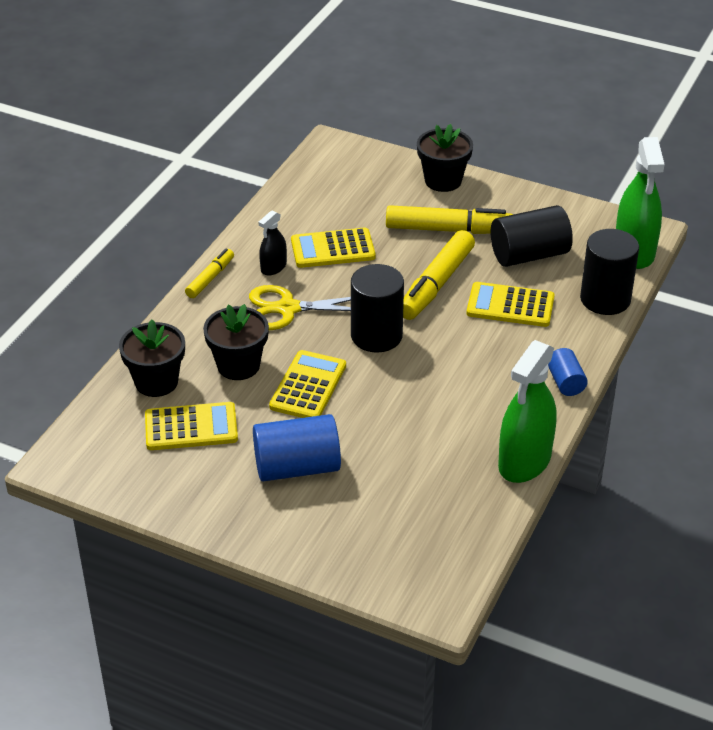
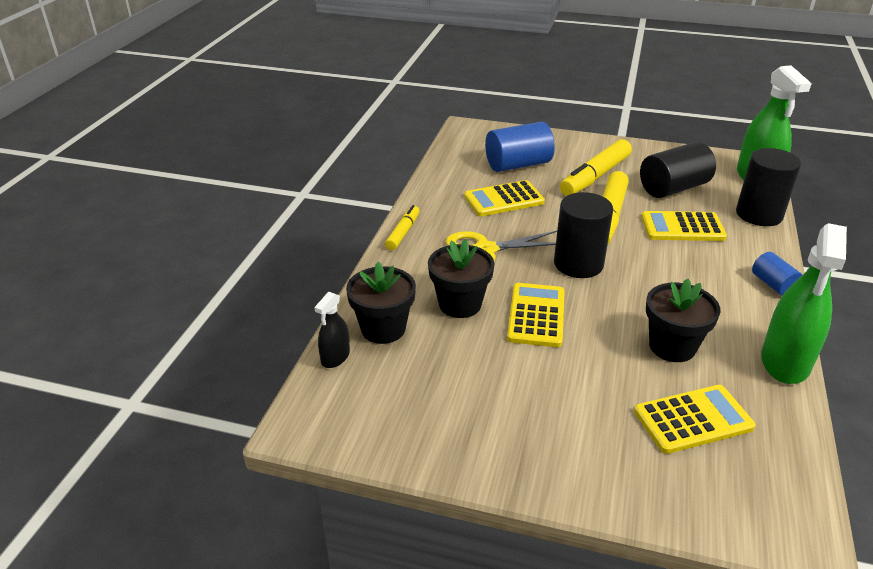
camera: 10 degrees left, 5 degrees down
(191, 427) = (435, 369): yellow calculator -> yellow calculator (693, 420)
(273, 267) = (457, 218): black spray bottle -> black spray bottle (335, 357)
(297, 467) = (563, 397): blue cylinder -> blue cylinder (518, 165)
(443, 181) = (570, 144): black flower pot -> black flower pot (672, 346)
(448, 230) = (595, 176): yellow marker -> yellow marker turned 135 degrees clockwise

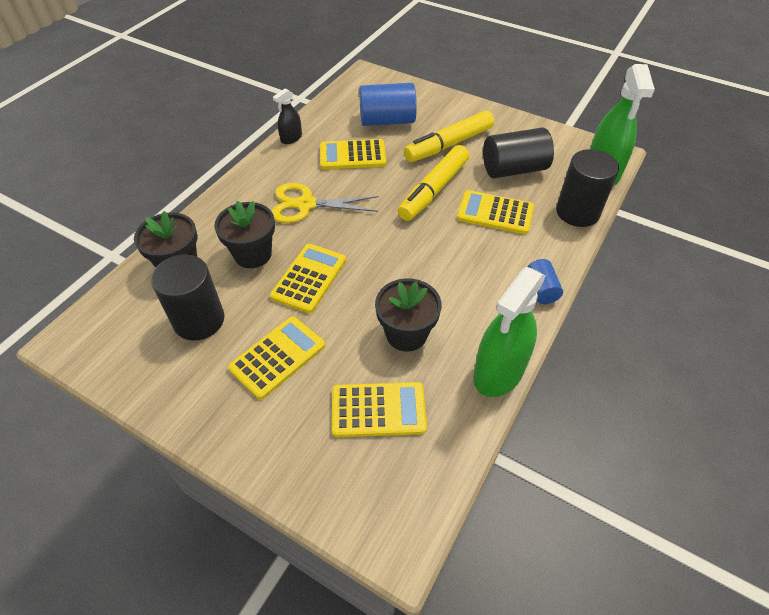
camera: 15 degrees right, 15 degrees up
(335, 357) = (127, 284): black spray bottle -> black spray bottle (291, 138)
(403, 232) = (248, 174): yellow marker -> none
(554, 393) = (278, 357): none -> yellow calculator
(578, 264) = (377, 234): black cylinder -> black cylinder (199, 320)

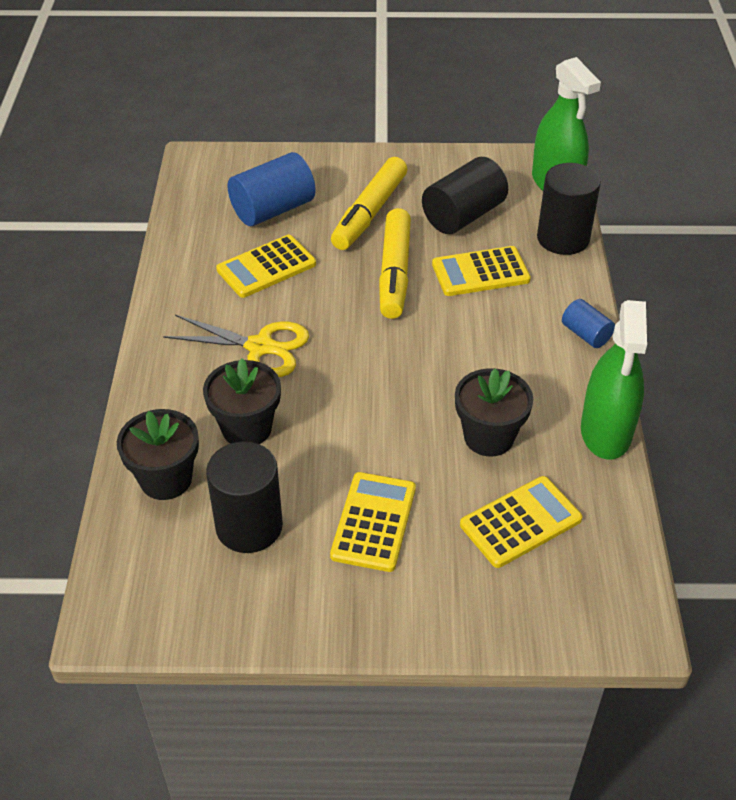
camera: 30 degrees left, 5 degrees down
(291, 138) = (170, 274): black spray bottle -> none
(306, 204) = (260, 347): yellow scissors -> yellow scissors turned 135 degrees counterclockwise
(309, 278) = (336, 426): yellow calculator -> none

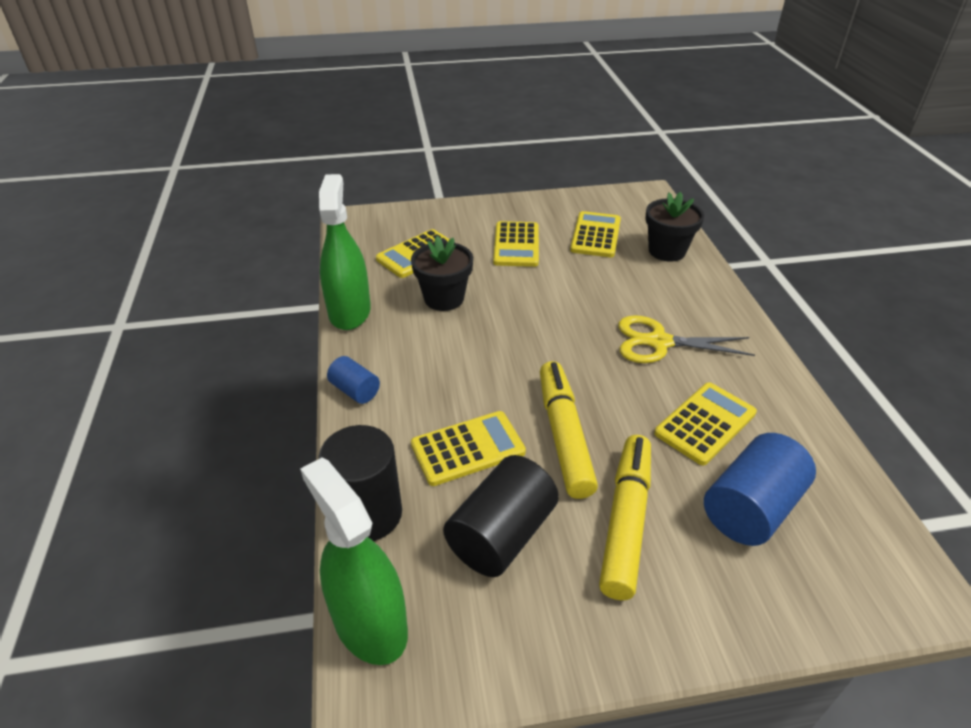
camera: 170 degrees right, 5 degrees down
(246, 428) = (631, 284): black flower pot -> none
(249, 526) = (596, 235): black cylinder -> yellow calculator

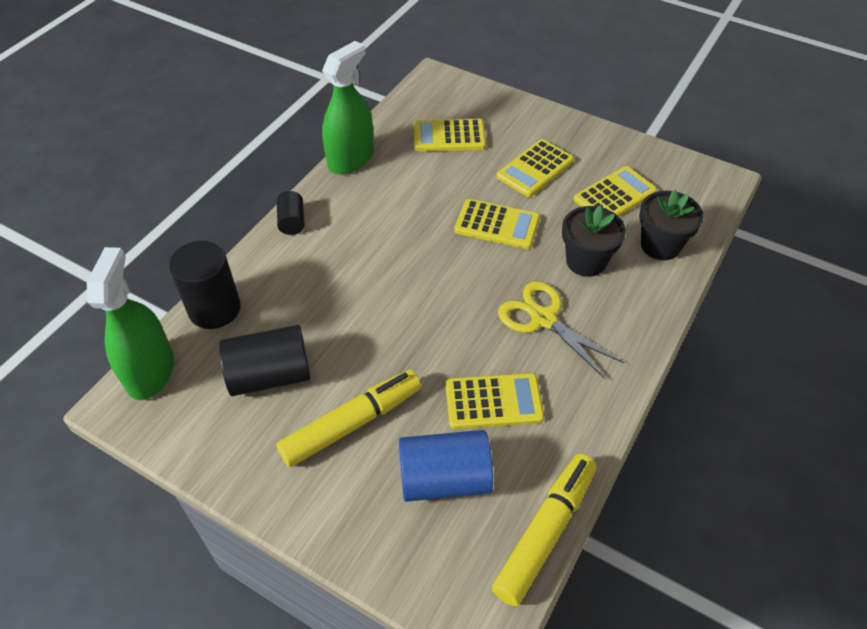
camera: 40 degrees right, 10 degrees up
(355, 390) = (292, 222): blue cylinder -> black cylinder
(444, 298) = (425, 185): black flower pot -> black flower pot (586, 261)
(468, 449) = (314, 307): yellow calculator -> yellow calculator (497, 225)
(564, 435) = (384, 340): yellow marker -> yellow marker (545, 532)

